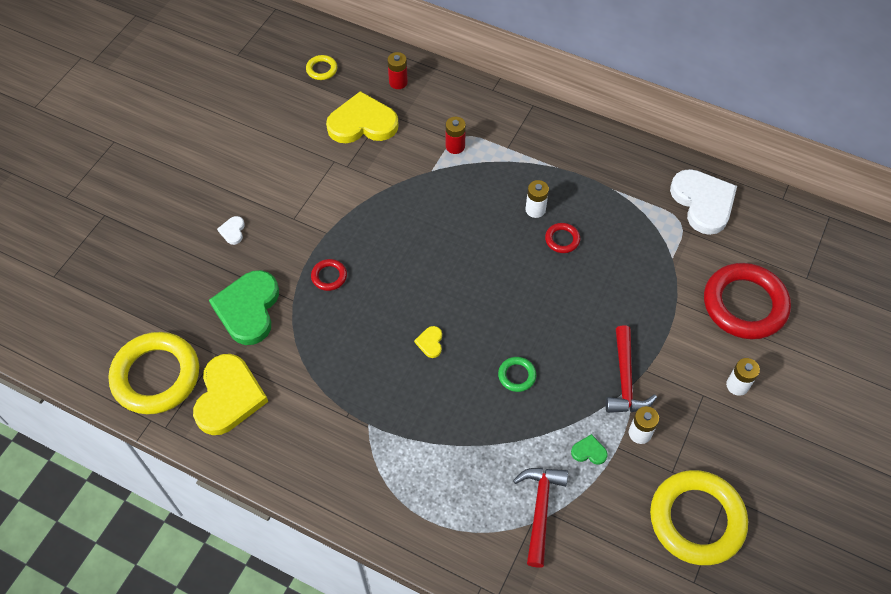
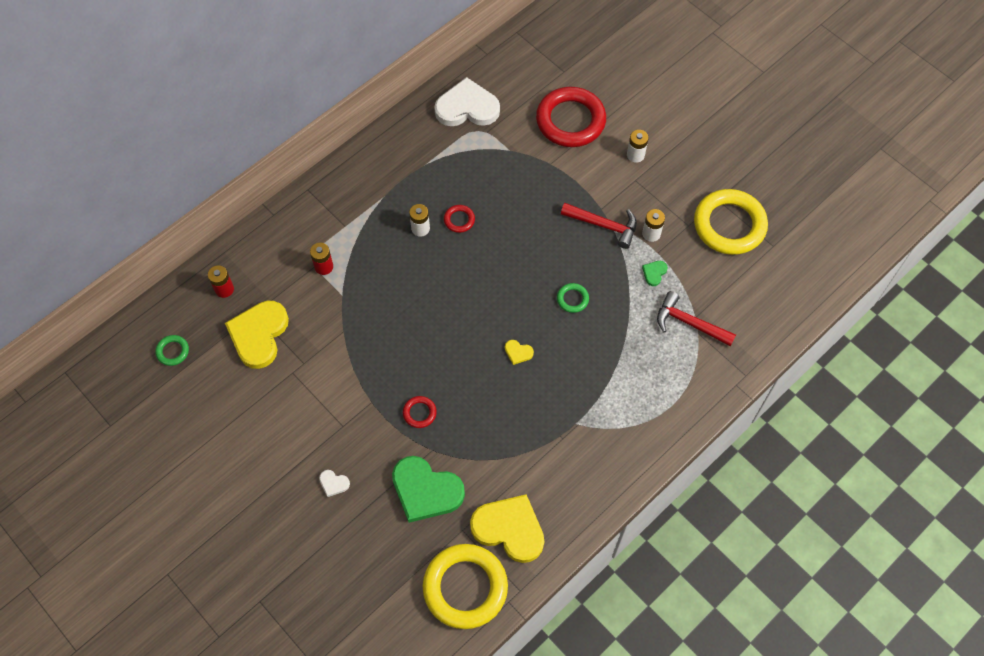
camera: 70 degrees left, 5 degrees up
(321, 69) = (173, 351): yellow ring -> green ring

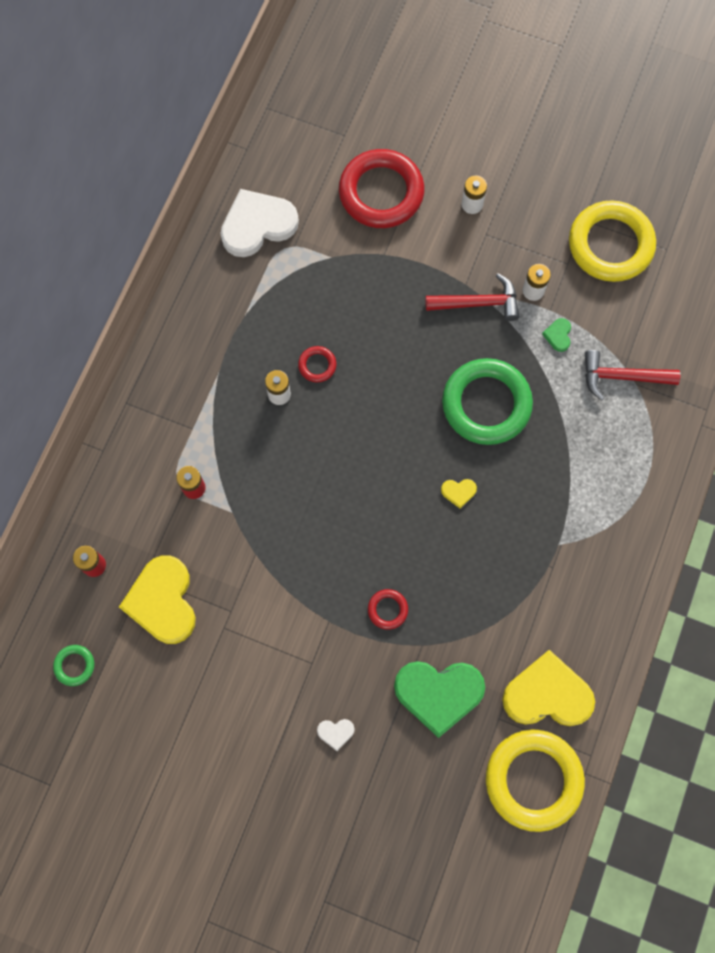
camera: 25 degrees left, 10 degrees up
(572, 299) = (486, 404): green ring -> green ring, size x2.33

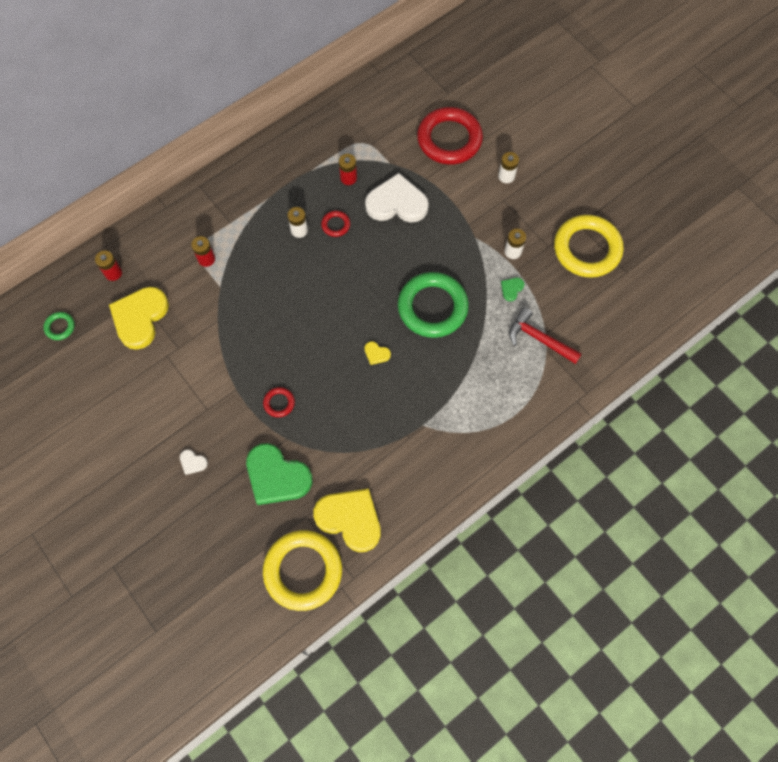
camera: 30 degrees right, 5 degrees down
(257, 225) = (355, 120): white heart -> white heart (397, 203)
(295, 300) = (348, 178): none -> red battery
(478, 303) = (469, 240): red hammer -> none

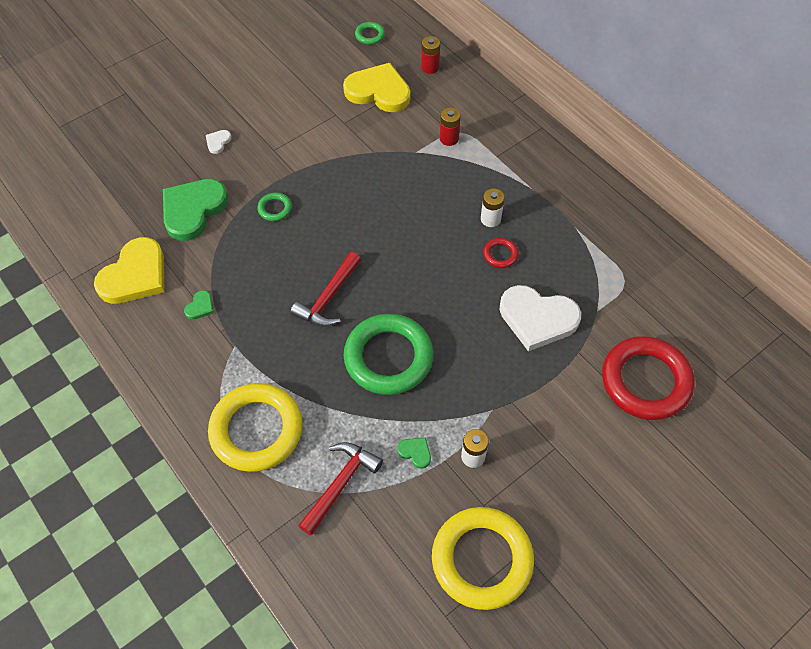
camera: 90 degrees right, 10 degrees down
(279, 403) = (275, 209): red ring -> green ring
(303, 571) = (89, 235): yellow ring -> yellow ring (256, 430)
(348, 178) = (569, 266): red battery -> none
(376, 354) = (328, 298): yellow heart -> red hammer
(384, 457) = (200, 306): none -> green heart
(397, 203) = (537, 318): white heart -> white heart turned 105 degrees clockwise
(506, 176) = (594, 453): white battery -> none

